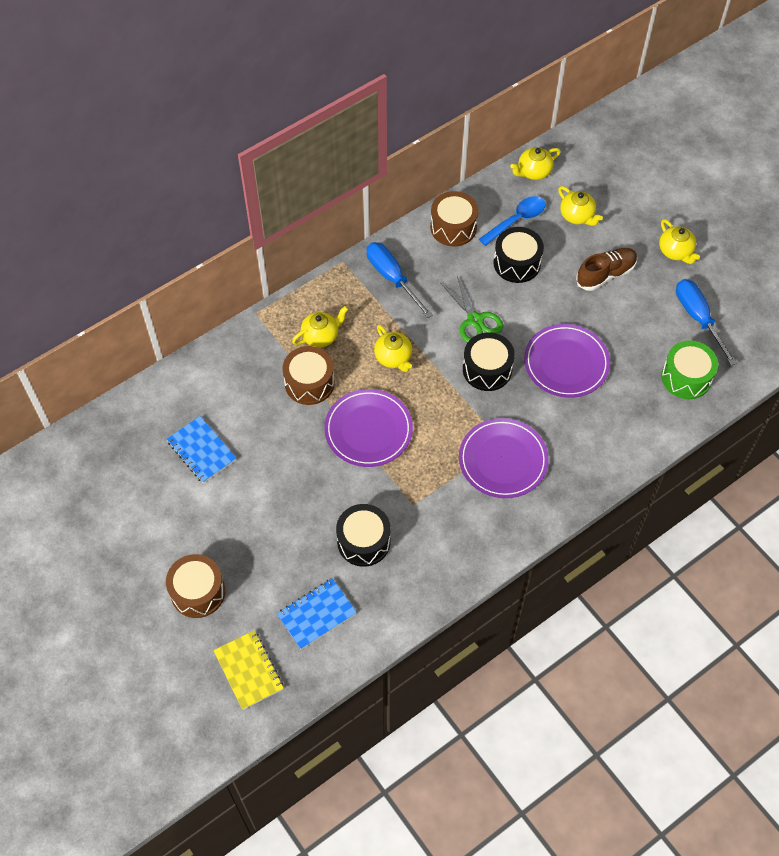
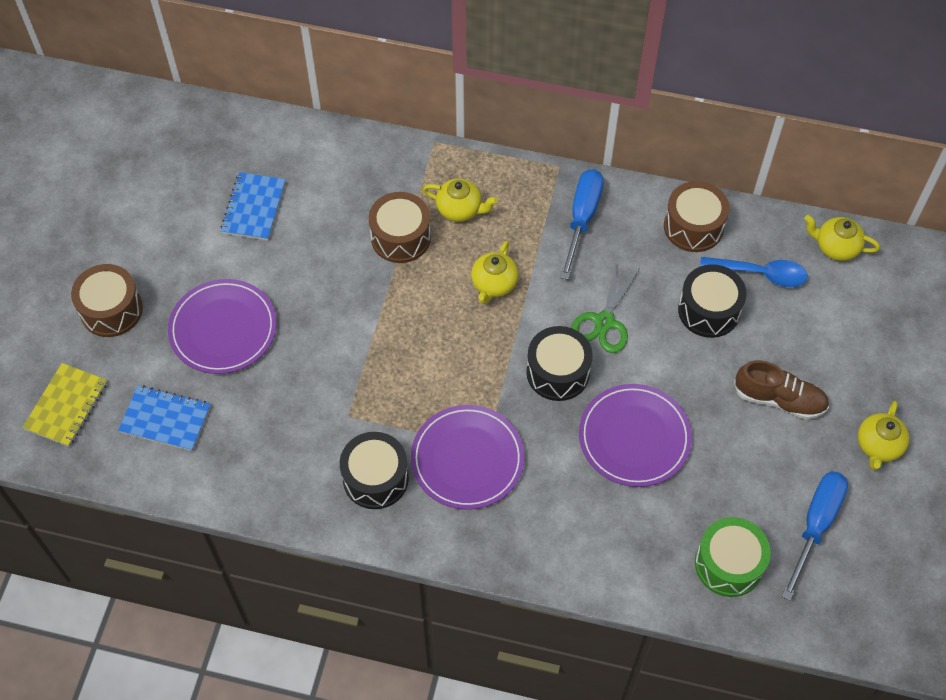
camera: 50 degrees right, 0 degrees up
(363, 541) = (273, 403): black drum -> black drum (375, 478)
(368, 430) = (395, 321): purple plate -> purple plate (223, 329)
(577, 216) = (824, 323): yellow teapot -> none

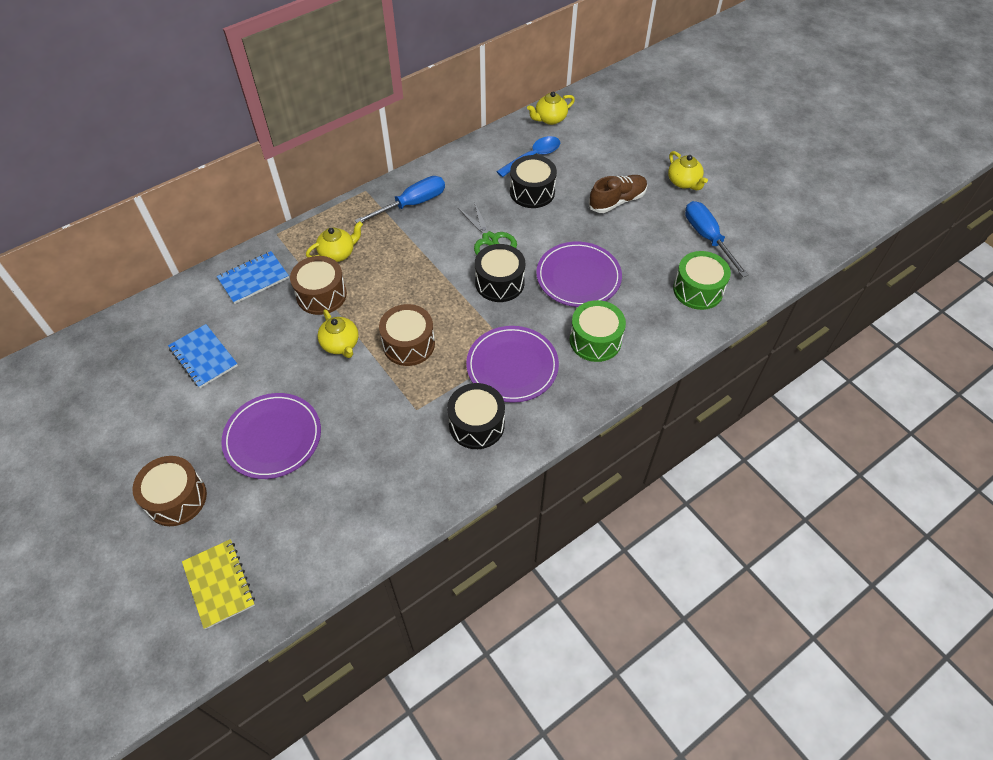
camera: 50 degrees left, 5 degrees down
(165, 419) = (302, 522): blue notebook -> blue notebook (253, 279)
(494, 284) = (407, 272): yellow teapot -> yellow teapot (341, 344)
(567, 510) = (595, 340): none -> green drum
(582, 219) = (412, 204): blue screwdriver -> blue screwdriver turned 90 degrees clockwise
(693, 226) = (473, 163): brown drum -> brown drum (408, 344)

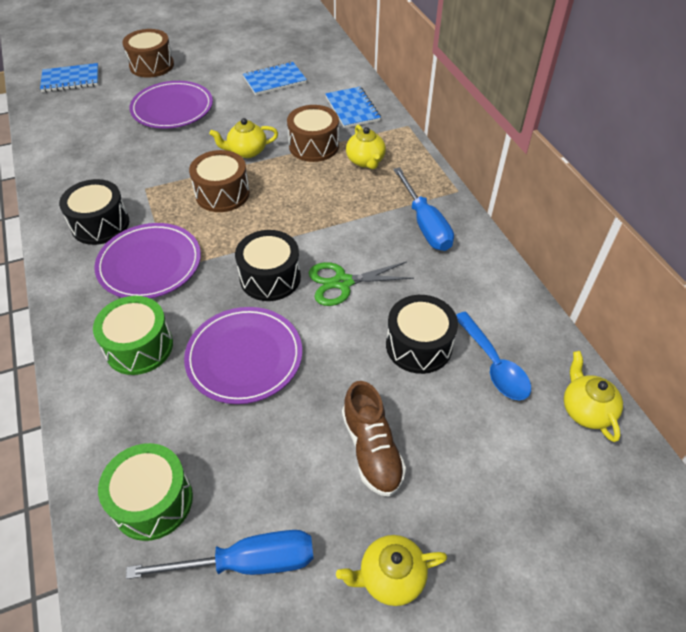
camera: 105 degrees right, 5 degrees down
(219, 584) = (71, 79): yellow notebook -> blue notebook

